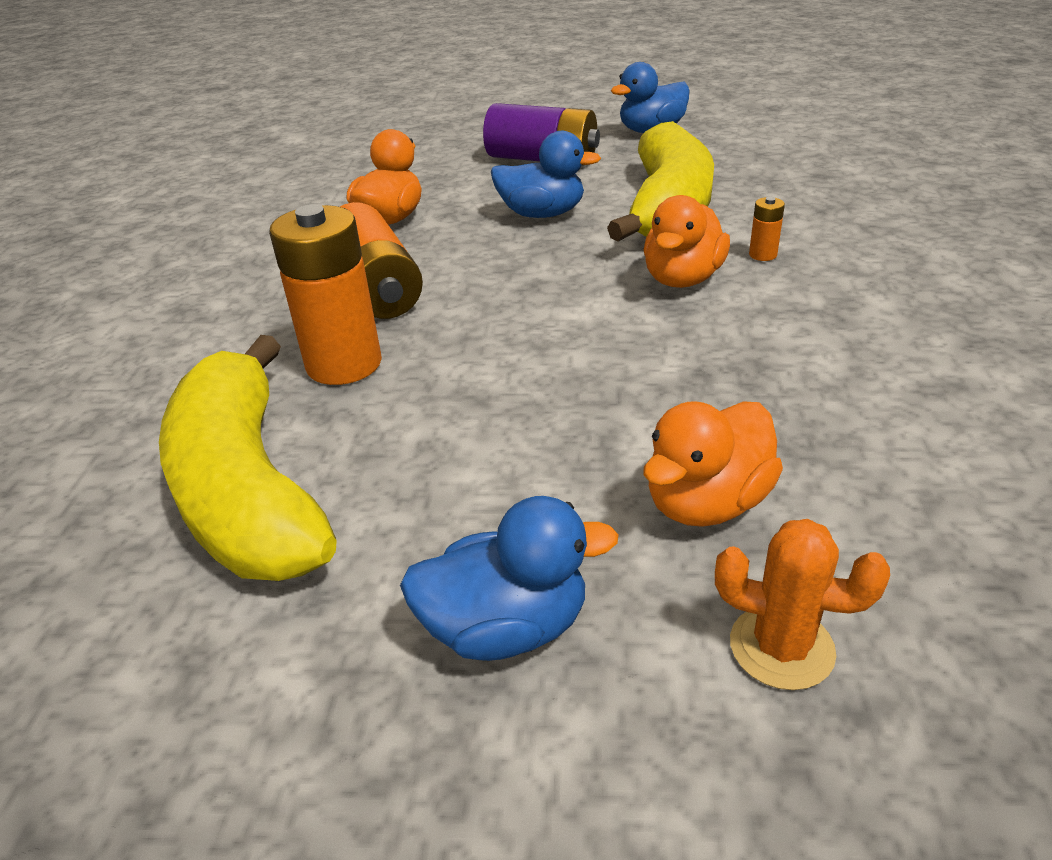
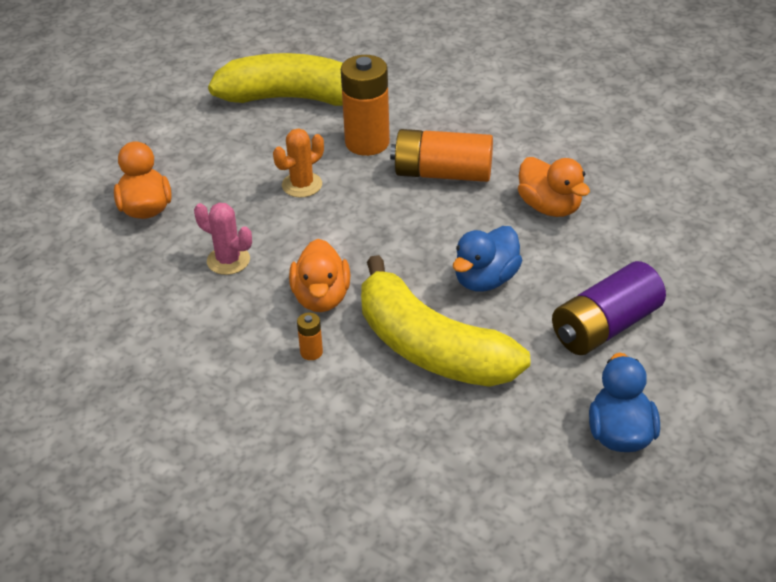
camera: 120 degrees right, 5 degrees up
(506, 627) = (151, 137): blue duck -> none
(682, 279) = (321, 298): orange duck -> orange duck turned 150 degrees counterclockwise
(710, 364) = (228, 260): none -> pink cactus
(781, 647) = (70, 190): orange cactus -> orange cactus (302, 185)

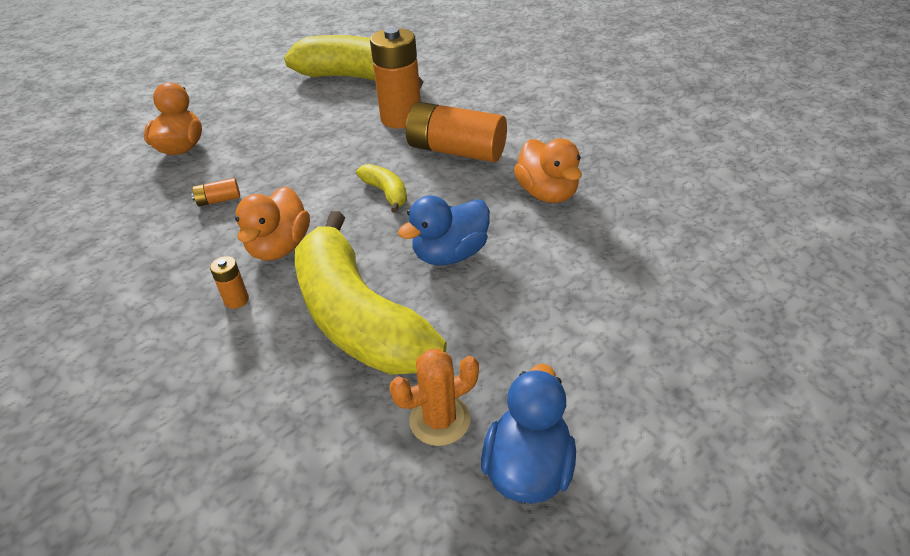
camera: 15 degrees right, 0 degrees up
(228, 260) = (219, 200): pink cactus -> orange battery
(302, 185) = (324, 145): orange cactus -> orange cactus (440, 420)
(395, 228) = (386, 193): none -> yellow banana
(605, 327) = (559, 326): purple battery -> none

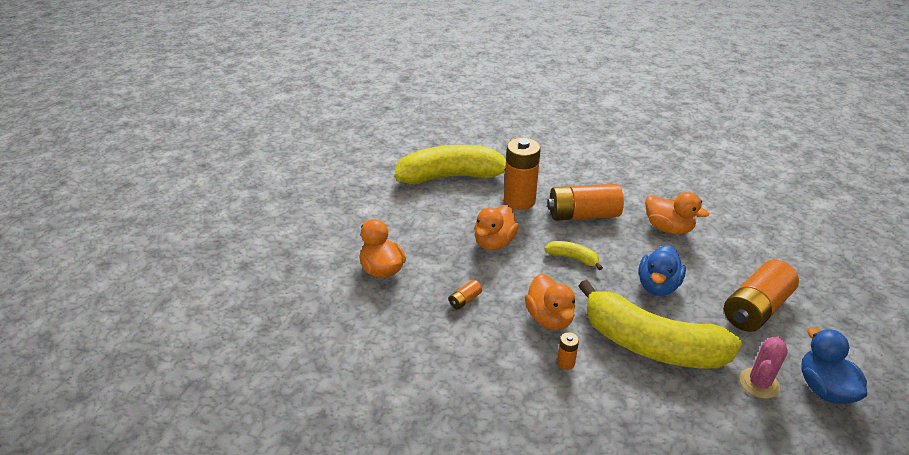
camera: 30 degrees left, 5 degrees down
(321, 153) = (494, 242): none -> orange duck
(440, 420) = (759, 383): orange cactus -> pink cactus
(552, 326) = (755, 309): none -> orange battery

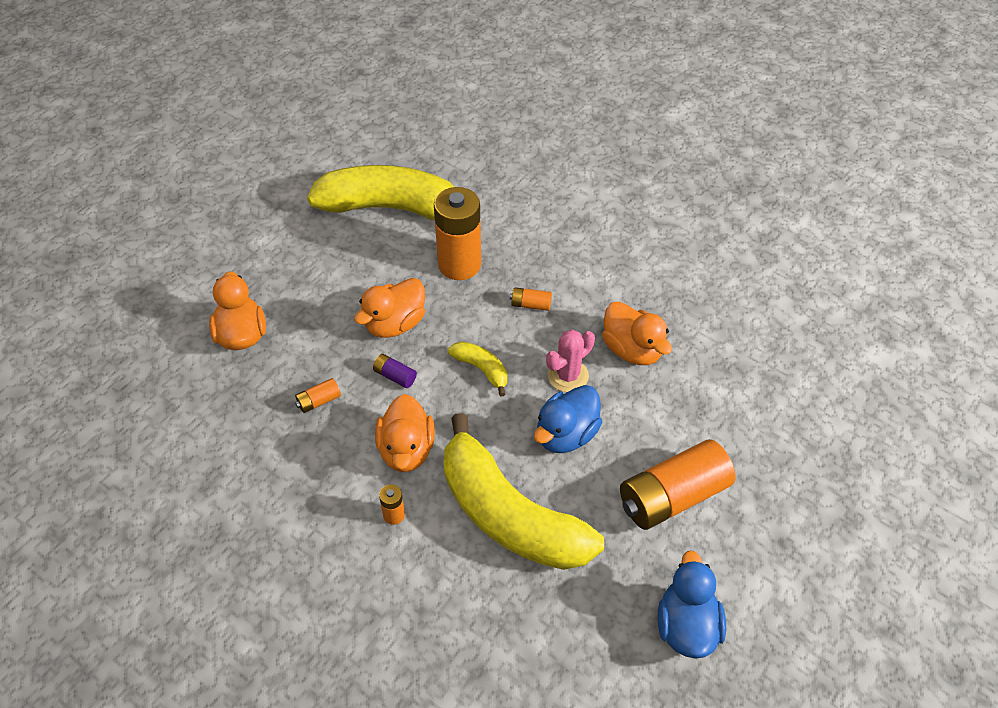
camera: 15 degrees right, 15 degrees up
(513, 274) = (395, 376): none -> purple battery
(583, 215) = (530, 304): orange battery -> orange battery, size x0.42
(759, 383) = (610, 599): pink cactus -> pink cactus (568, 376)

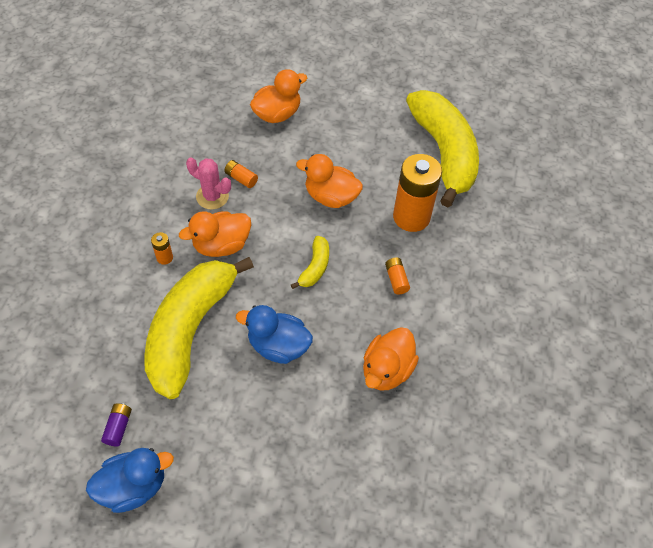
camera: 65 degrees right, 5 degrees up
(395, 376) = (283, 214): purple battery -> purple battery (118, 427)
(568, 376) = (336, 329): pink cactus -> pink cactus (212, 196)
(672, 496) = (249, 444): orange battery -> none

